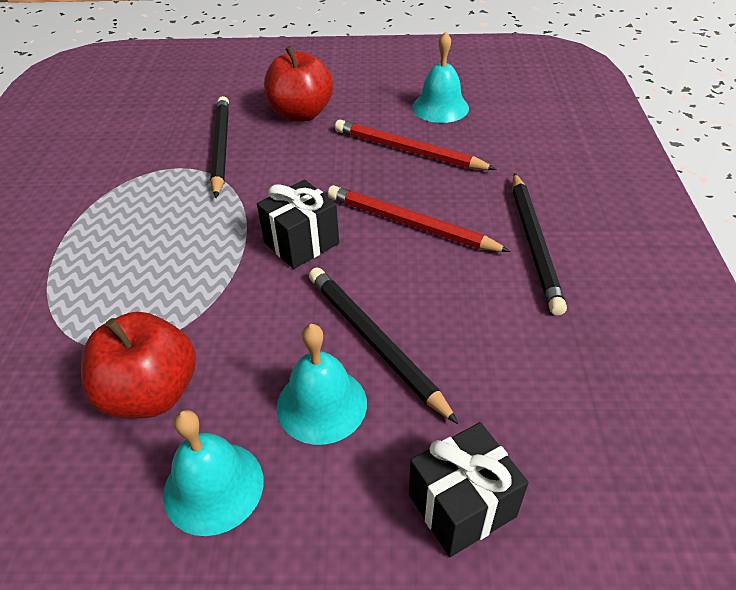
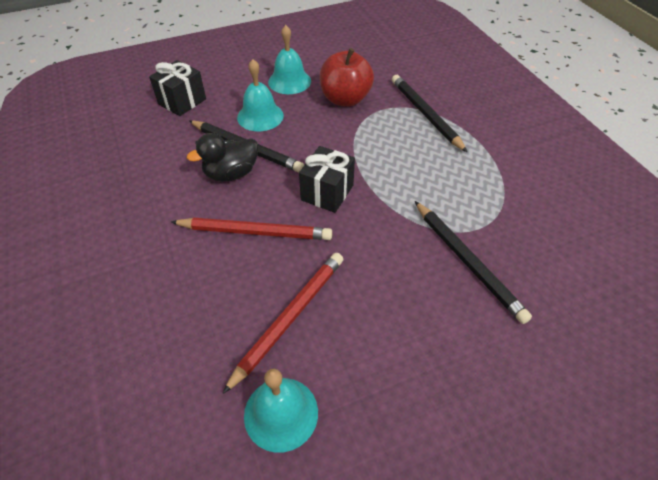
camera: 155 degrees right, 5 degrees up
(301, 114) = (434, 339): red apple -> none
(408, 150) = (289, 318): red pencil -> red pencil turned 60 degrees counterclockwise
(413, 305) = (231, 174): none -> black duck
(534, 243) = (153, 243): black pencil -> black pencil (425, 114)

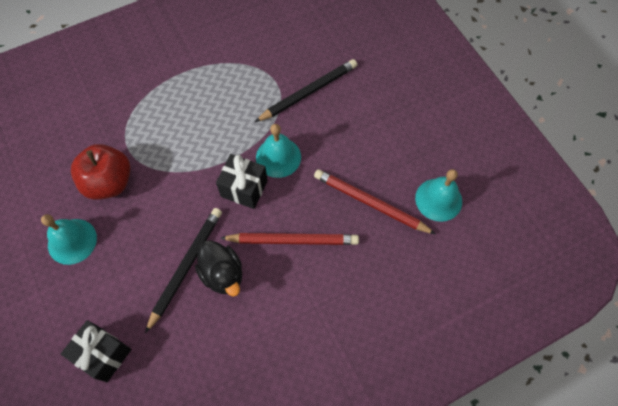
camera: 95 degrees left, 15 degrees up
(255, 232) = (292, 240): red pencil -> red pencil turned 90 degrees clockwise
(260, 116) = (134, 262): turquoise bell -> turquoise bell (278, 157)
(425, 114) = (137, 112): black pencil -> none

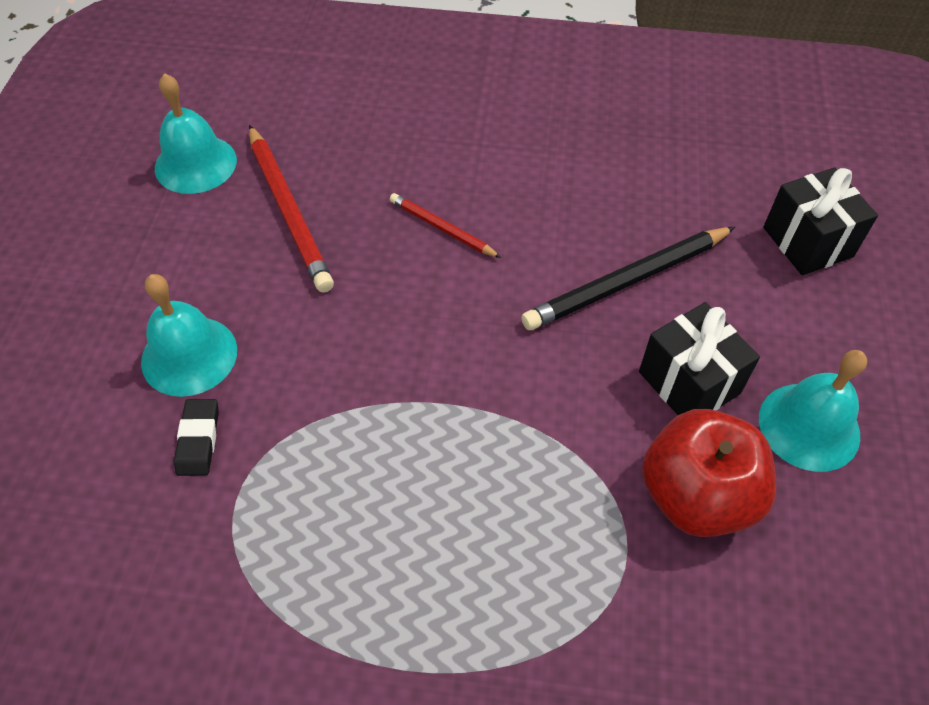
camera: 145 degrees left, 10 degrees down
(222, 274) = (577, 243): black duck -> none
(244, 188) = (457, 339): black gift -> black gift (689, 383)
(278, 157) = (359, 355): turquoise bell -> turquoise bell (189, 355)
(292, 240) = (442, 228): red pencil -> red pencil, size x0.56
(308, 92) = (198, 440): black pencil -> black eraser

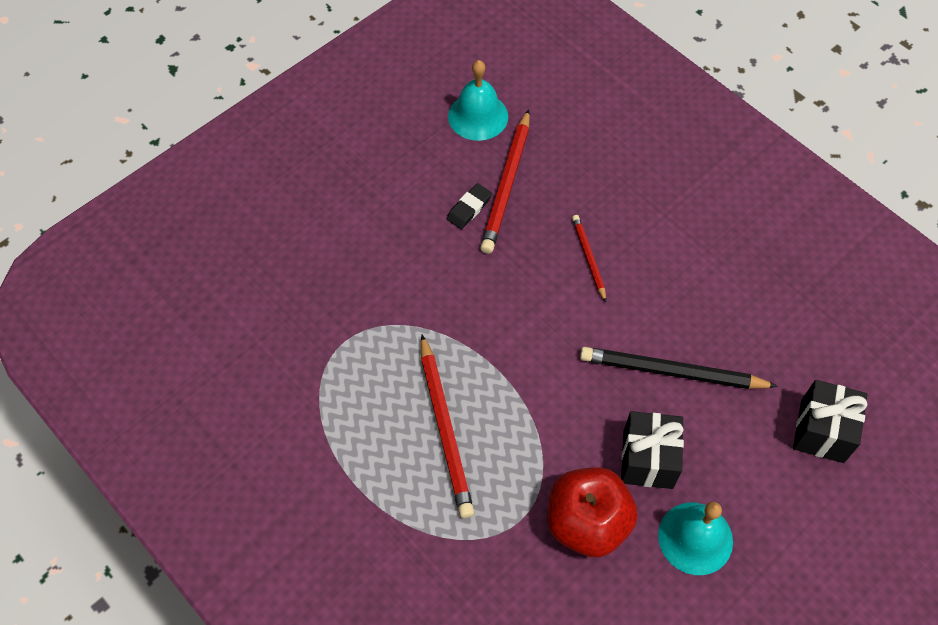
camera: 40 degrees right, 5 degrees up
(189, 355) = (383, 241): turquoise bell -> none
(198, 440) = (352, 293): black eraser -> black eraser (469, 208)
(449, 513) = (445, 428): none -> red pencil

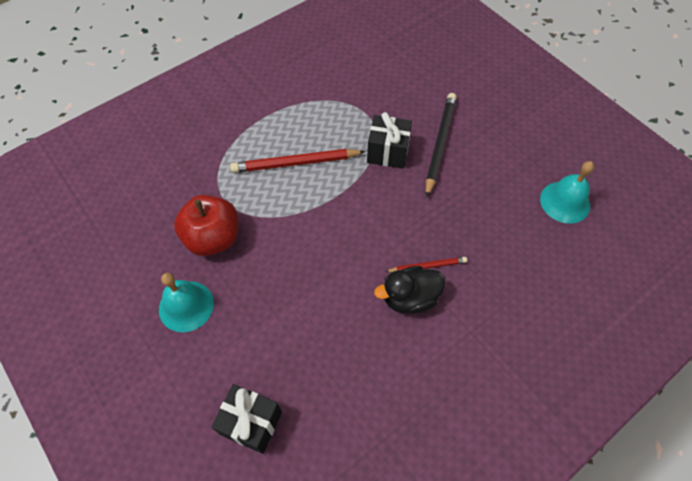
camera: 95 degrees right, 0 degrees up
(469, 208) = (473, 189): black eraser -> none
(507, 185) = (497, 216): red pencil -> none
(634, 276) = (409, 298): none -> black duck
(647, 459) = (251, 283): black gift -> black gift (388, 152)
(672, 372) = (320, 312): black pencil -> black pencil (439, 144)

